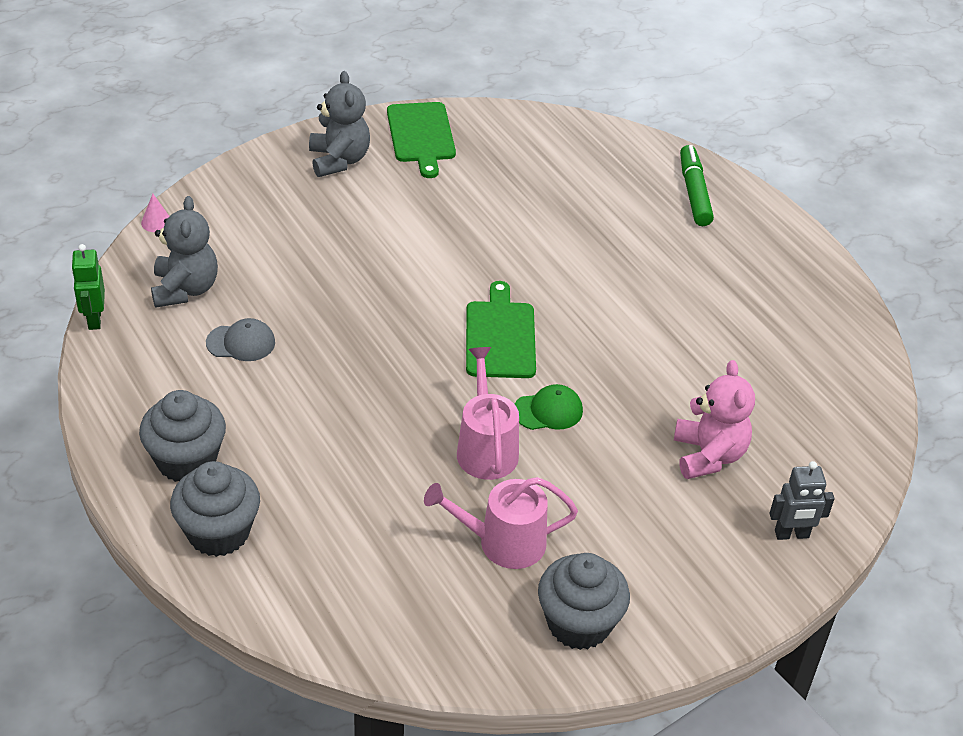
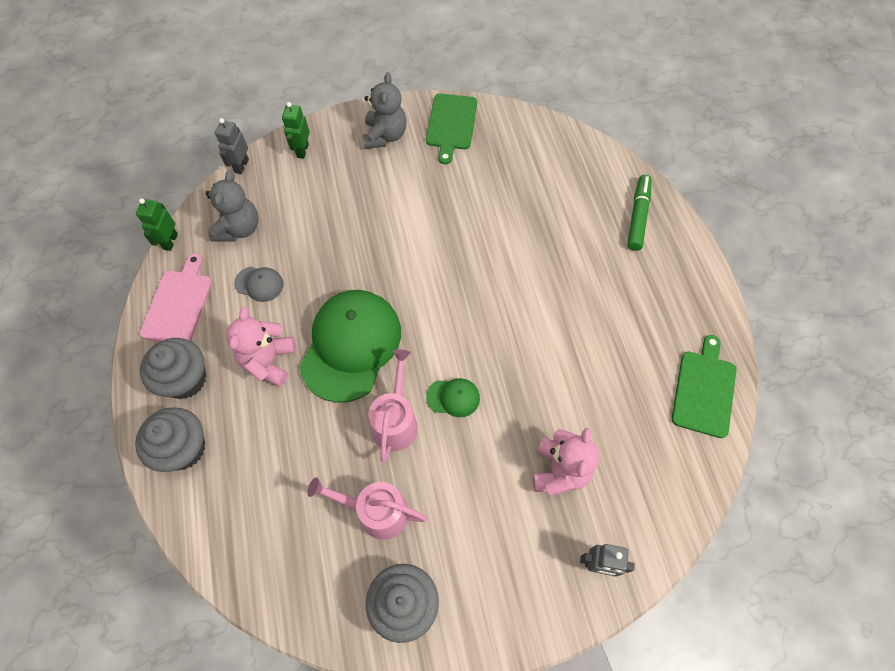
camera: 20 degrees right, 20 degrees up
(138, 383) = (178, 304): none -> pink cutting board
(156, 222) = (241, 166): pink cone -> grey robot
(234, 193) = (302, 150): none -> green robot
(292, 420) = (269, 361): none -> pink teddy bear
(394, 384) = (351, 345): none -> green cap
(500, 336) = (443, 320): green cutting board -> green cutting board (704, 390)

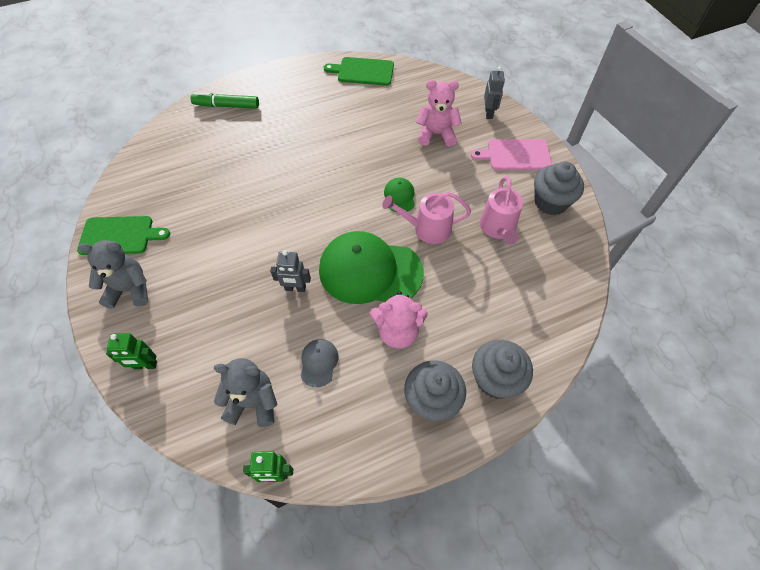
camera: 100 degrees left, 5 degrees down
(178, 304) = (352, 436): pink cutting board -> pink cutting board (515, 155)
(241, 166) = (165, 426): grey robot -> grey robot (295, 288)

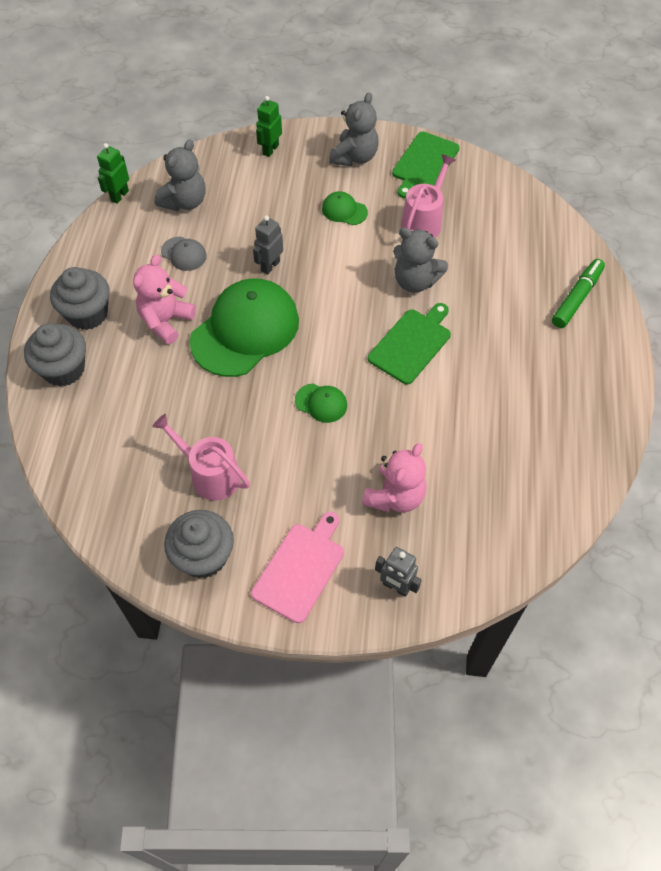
camera: 120 degrees right, 0 degrees up
(204, 266) = (344, 210): none -> green cap
(258, 190) = (415, 281): none -> grey teddy bear
(363, 71) = (572, 473): green cutting board -> green cutting board (411, 344)
(427, 229) = (259, 406): pink watering can -> pink watering can (423, 222)

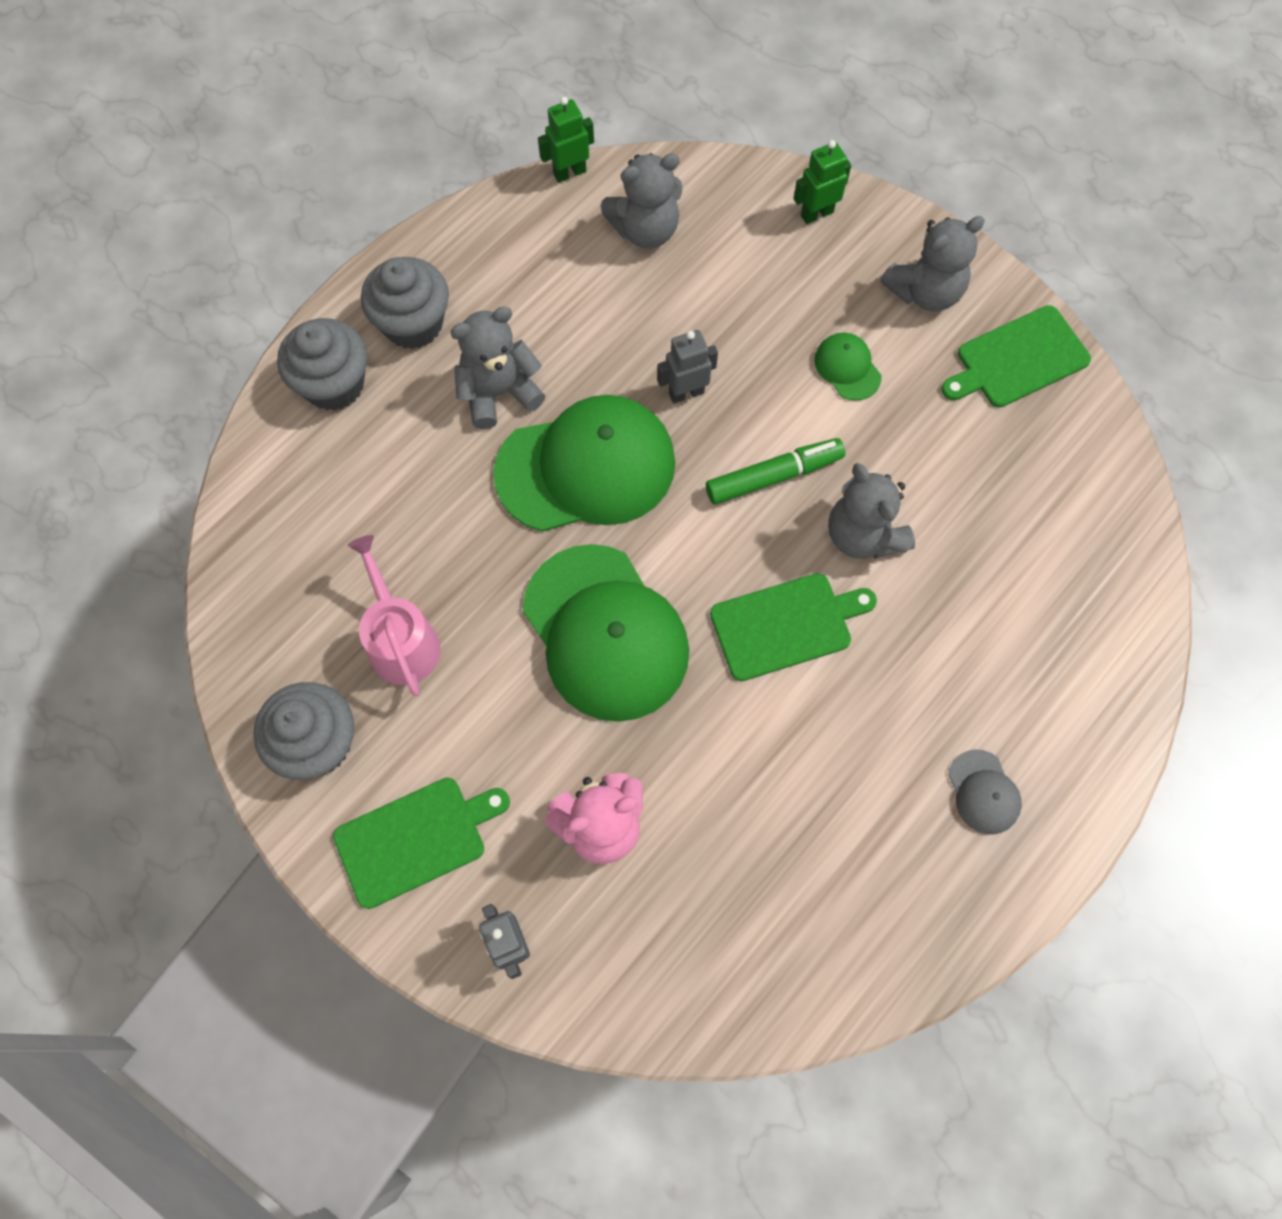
camera: 35 degrees right, 10 degrees up
(166, 321) = (499, 392): pink teddy bear -> grey teddy bear
(184, 254) = (589, 308): grey cap -> grey cap (983, 792)
(300, 569) = (415, 839): pink cutting board -> green cutting board
(321, 403) = (605, 633): green cap -> green cap, size x2.32
(423, 222) = (945, 451): pink watering can -> none
(577, 298) = (1075, 705): green marker -> green marker (774, 476)

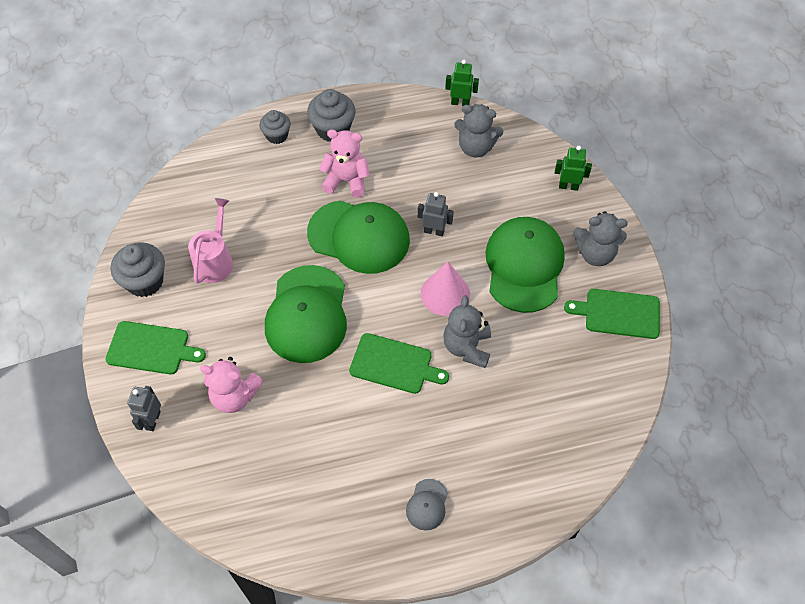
camera: 35 degrees right, 10 degrees down
(334, 384) = (277, 136): grey cupcake -> grey cupcake, size x0.65
(499, 392) = (346, 181): grey teddy bear -> pink teddy bear
(774, 476) = (445, 294): green marker -> pink cone
(847, 368) = (524, 266): green cap -> green cap, size x2.32

